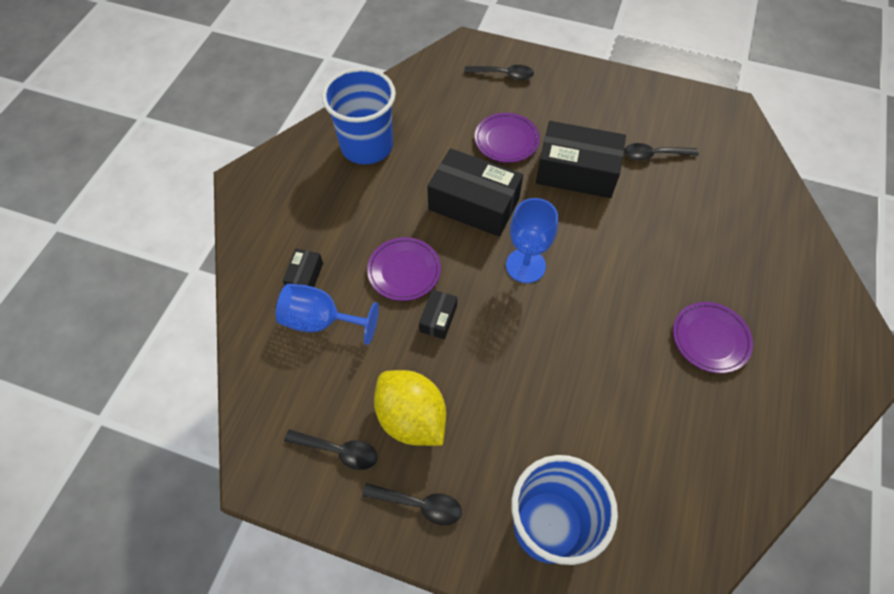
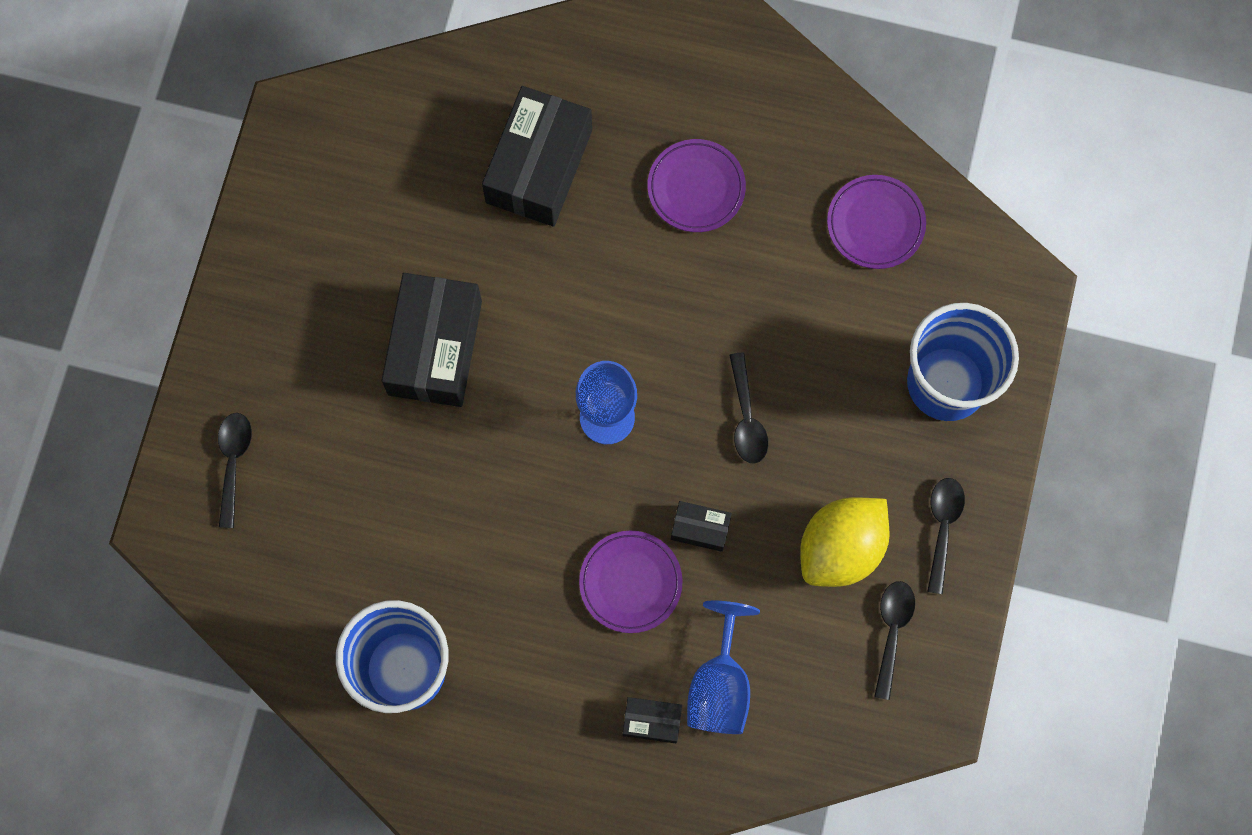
camera: 95 degrees left, 15 degrees up
(474, 204) = (506, 494): black box -> black box (539, 166)
(506, 140) = (379, 452): purple plate -> purple plate (875, 224)
(653, 155) = (395, 235): black spoon -> black spoon (746, 418)

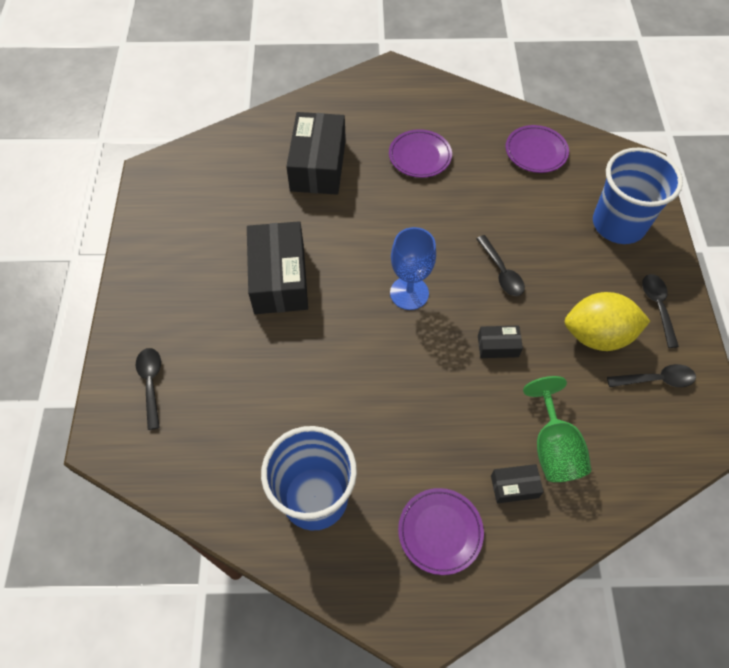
camera: 15 degrees left, 15 degrees down
(630, 582) = (463, 393): purple plate -> purple plate (440, 532)
(719, 686) = (553, 447): blue goblet -> green goblet
(840, 548) = (597, 335): yellow lemon -> yellow lemon turned 60 degrees clockwise
(892, 631) = (656, 379): black spoon -> black spoon turned 90 degrees clockwise

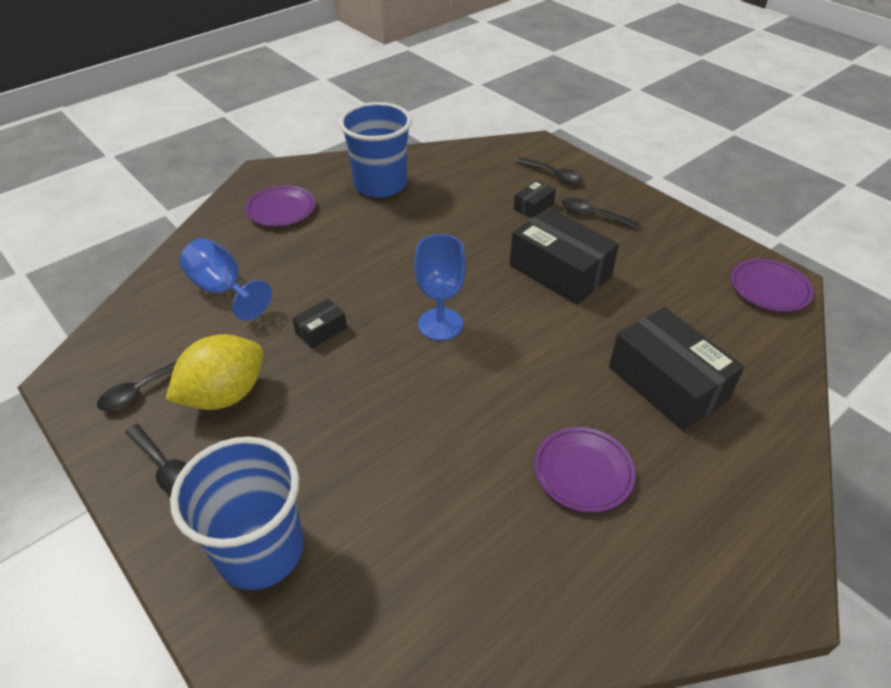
camera: 140 degrees right, 15 degrees down
(501, 272) = (368, 396): black spoon -> black spoon (592, 215)
(514, 486) = (242, 254): black box -> black box (533, 206)
(536, 152) = (449, 594): purple plate -> purple plate (769, 289)
(553, 447) = (223, 289): green goblet -> blue goblet

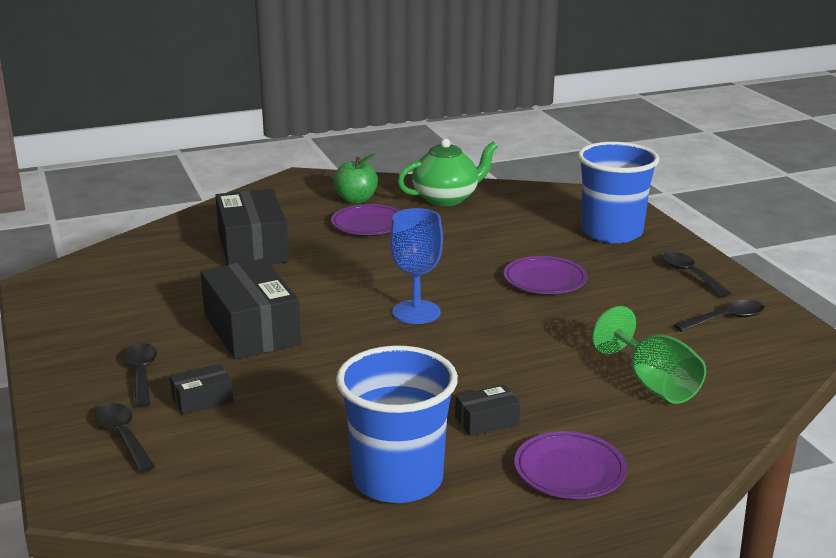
camera: 160 degrees left, 20 degrees down
(223, 289) = (653, 384): blue goblet -> green goblet
(225, 395) = (643, 303): yellow lemon -> none
(321, 330) = (542, 329): black box -> black box (487, 421)
(524, 588) = (446, 199): none -> green teapot
(592, 215) = (141, 374): black spoon -> black spoon turned 150 degrees counterclockwise
(646, 539) = (356, 200): none -> green apple
(769, 289) = (68, 279): purple plate -> purple plate (545, 280)

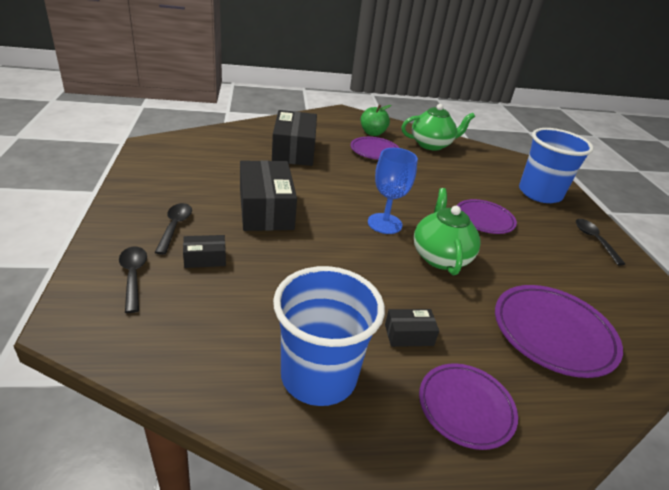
camera: 10 degrees right, 10 degrees up
(500, 334) = (440, 257): none -> green teapot
(653, 384) = (553, 333): green goblet -> purple plate
(726, 319) = (619, 286): black spoon -> none

